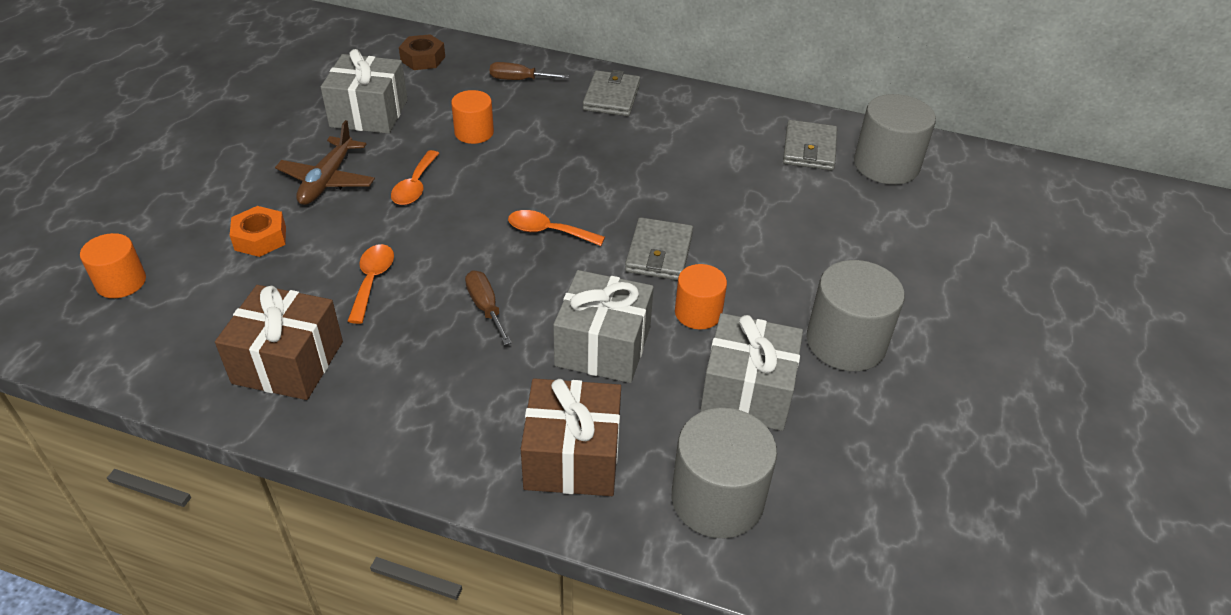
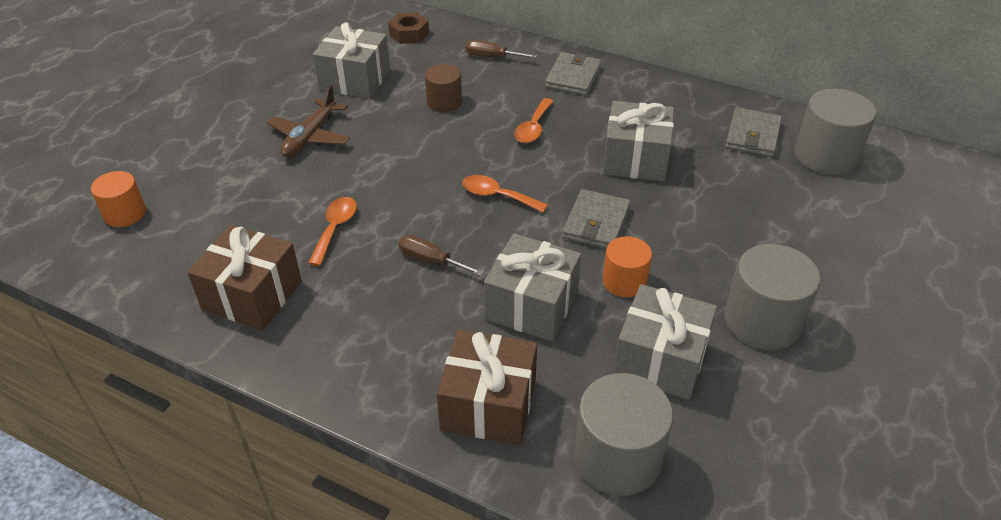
camera: 10 degrees right, 0 degrees up
(260, 238) = (245, 184): orange nut -> none
(415, 186) = (385, 147): orange spoon -> orange spoon (533, 128)
(474, 132) = (444, 102): orange cylinder -> brown cylinder
(485, 307) = (431, 260): brown screwdriver -> brown screwdriver turned 45 degrees counterclockwise
(691, 181) = (635, 159): none -> grey gift

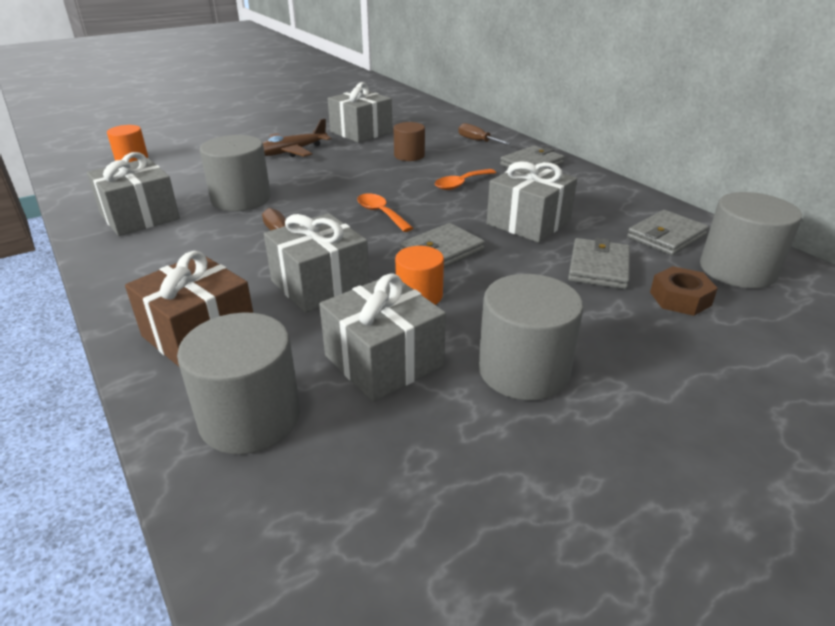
camera: 30 degrees right, 10 degrees down
(252, 295) = (140, 216): brown gift -> grey gift
(335, 228) = (241, 199): orange spoon -> grey cylinder
(409, 34) = (430, 118): brown nut -> brown nut (680, 298)
(731, 192) = (598, 267): none -> grey wallet

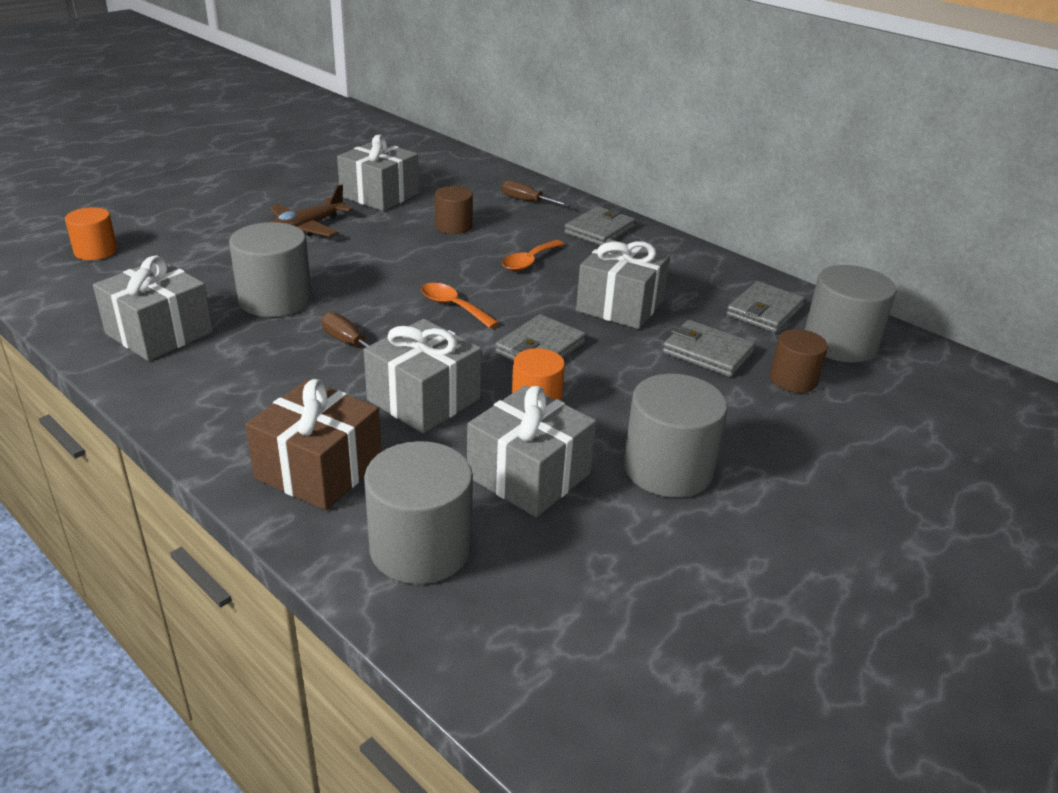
camera: 15 degrees left, 0 degrees up
(598, 267) = (707, 353): grey wallet -> grey wallet turned 60 degrees counterclockwise
(680, 298) = (793, 379): brown nut -> brown cylinder

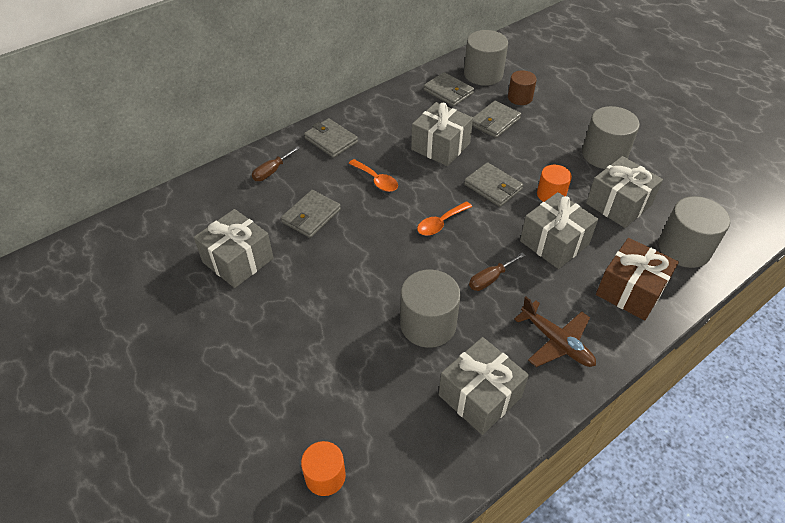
camera: 80 degrees left, 15 degrees up
(305, 228) = (299, 311): brown plane -> brown plane (556, 342)
(453, 226) = (311, 216): brown cylinder -> grey wallet

